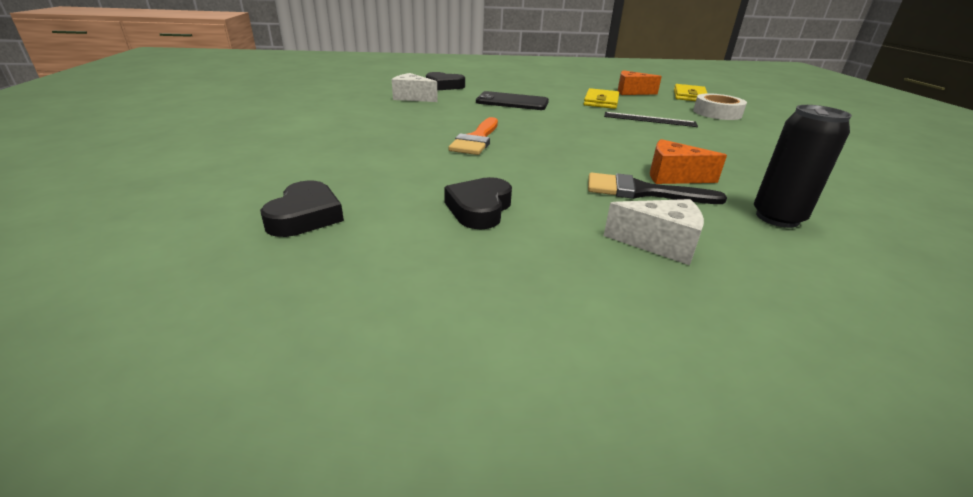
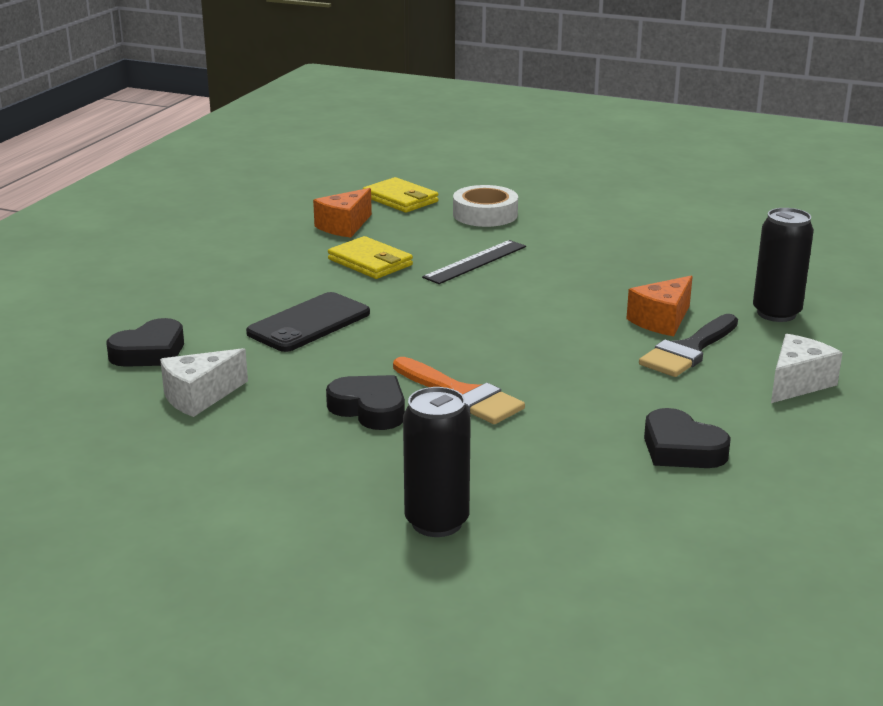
camera: 60 degrees left, 5 degrees down
(305, 216) = (642, 559): black heart -> black heart (369, 409)
(322, 155) = (437, 522): none -> black can

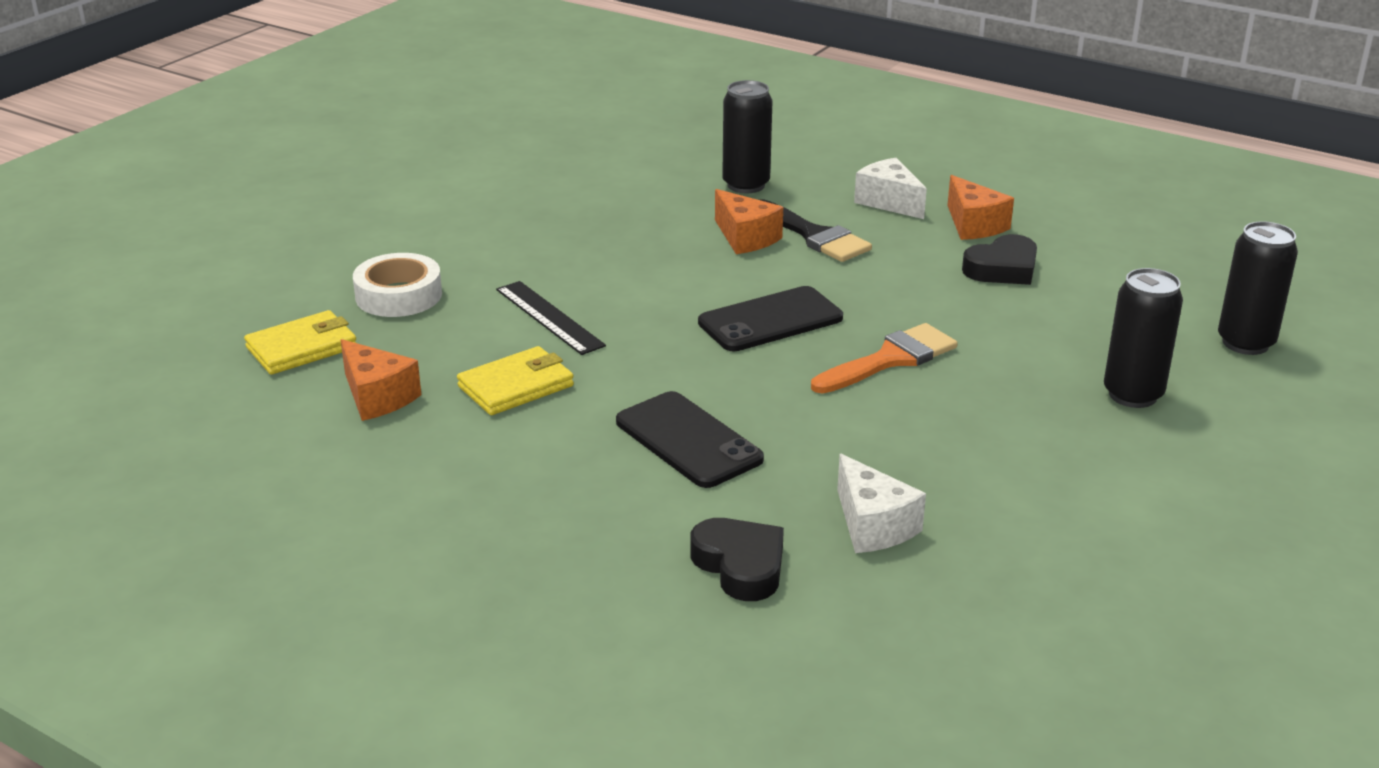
camera: 80 degrees left, 5 degrees up
(369, 409) = (914, 414): black heart -> none
(509, 341) = (770, 320): none -> black phone
(583, 605) = (1245, 343): none -> black can
(778, 431) = (974, 225): none -> orange cheese

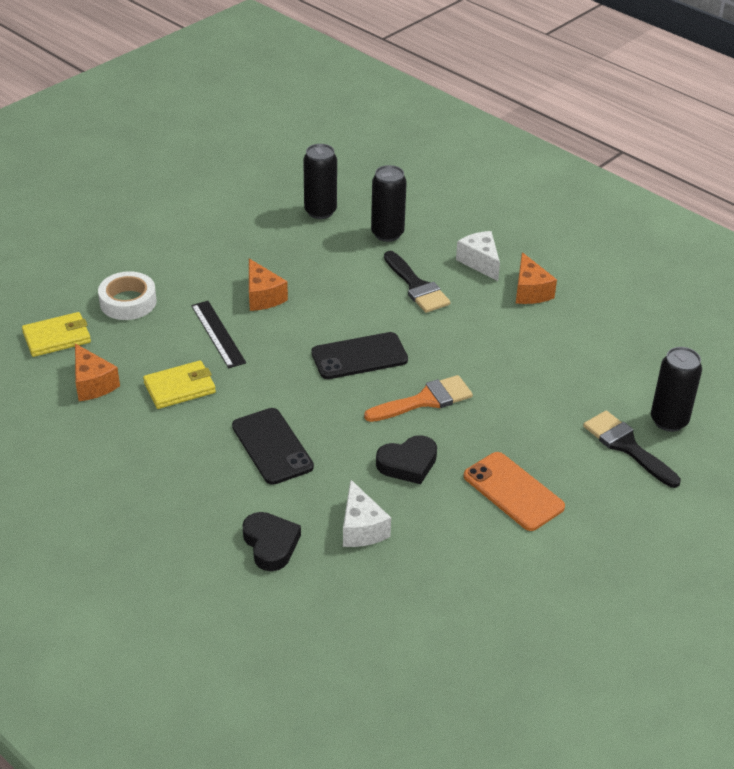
camera: 10 degrees right, 10 degrees up
(745, 238) = (369, 282): orange cheese -> orange cheese (263, 296)
(1002, 268) = (533, 333): black heart -> black heart (408, 464)
(1076, 451) = (513, 491): none -> orange phone
(1132, 395) = (571, 452): black can -> black can (320, 211)
(1205, 378) = (626, 446): none -> black brush

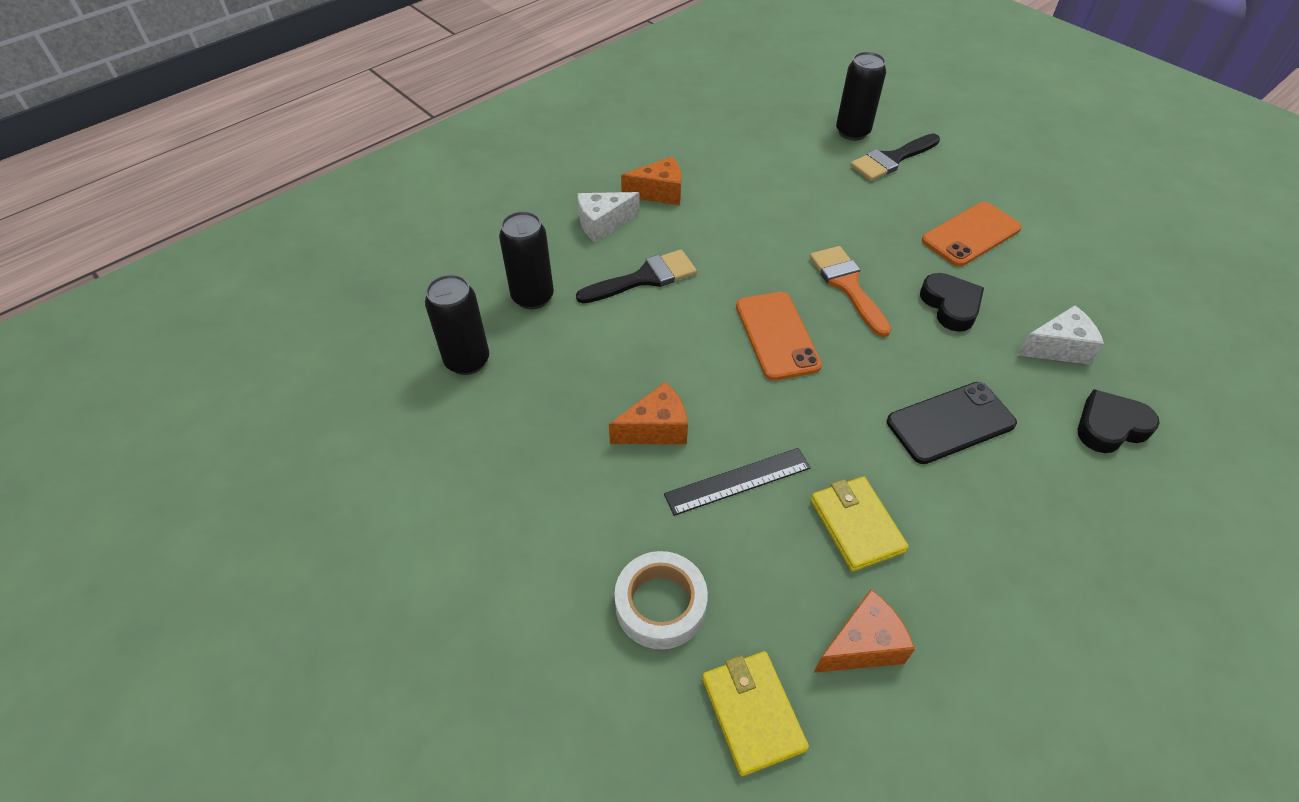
camera: 85 degrees left, 10 degrees up
(359, 356) = (777, 335): black phone -> orange phone

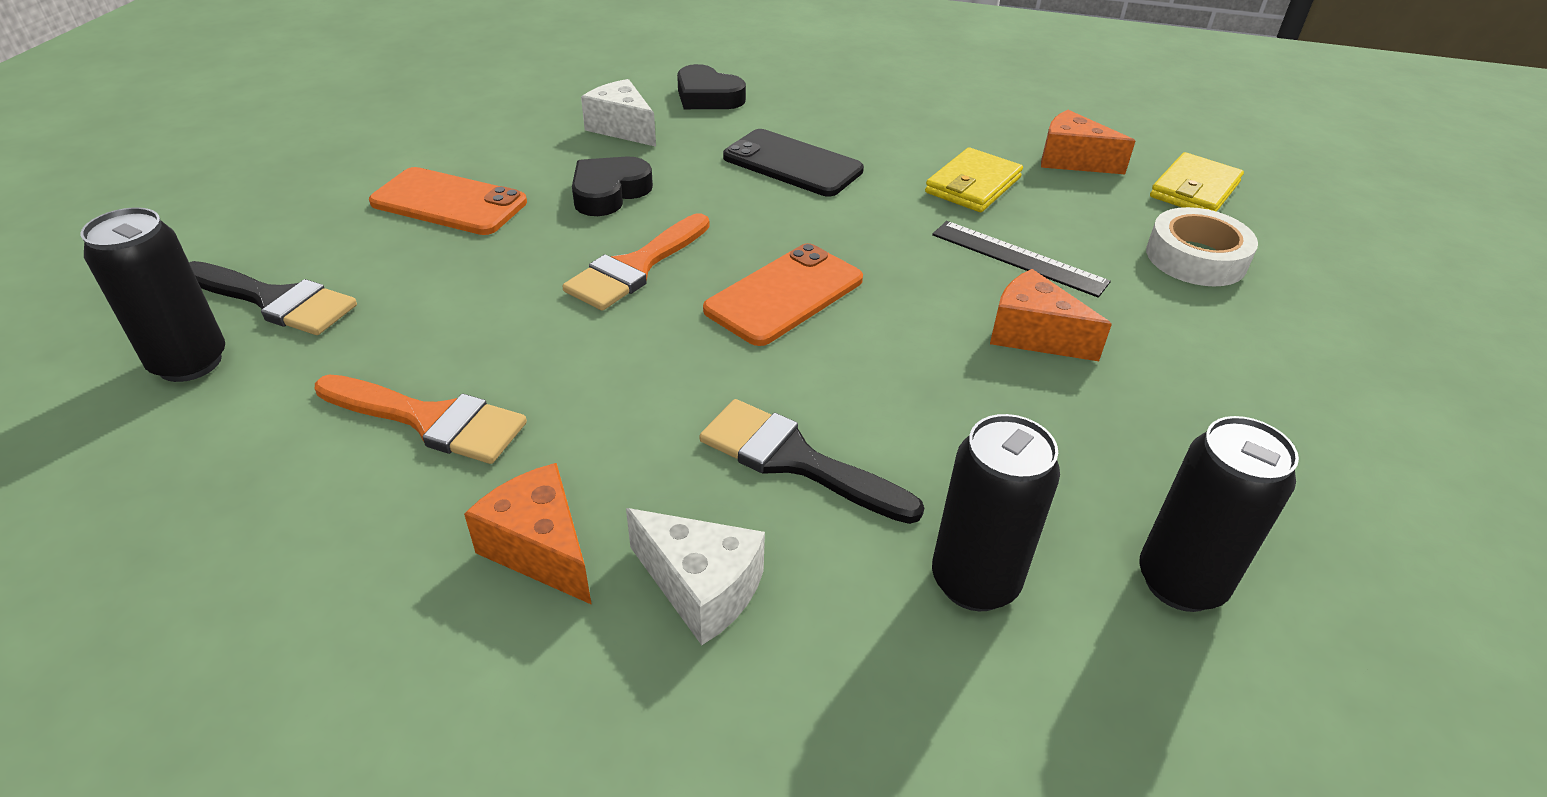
camera: 125 degrees left, 10 degrees down
(760, 184) = (431, 420): none -> orange brush

